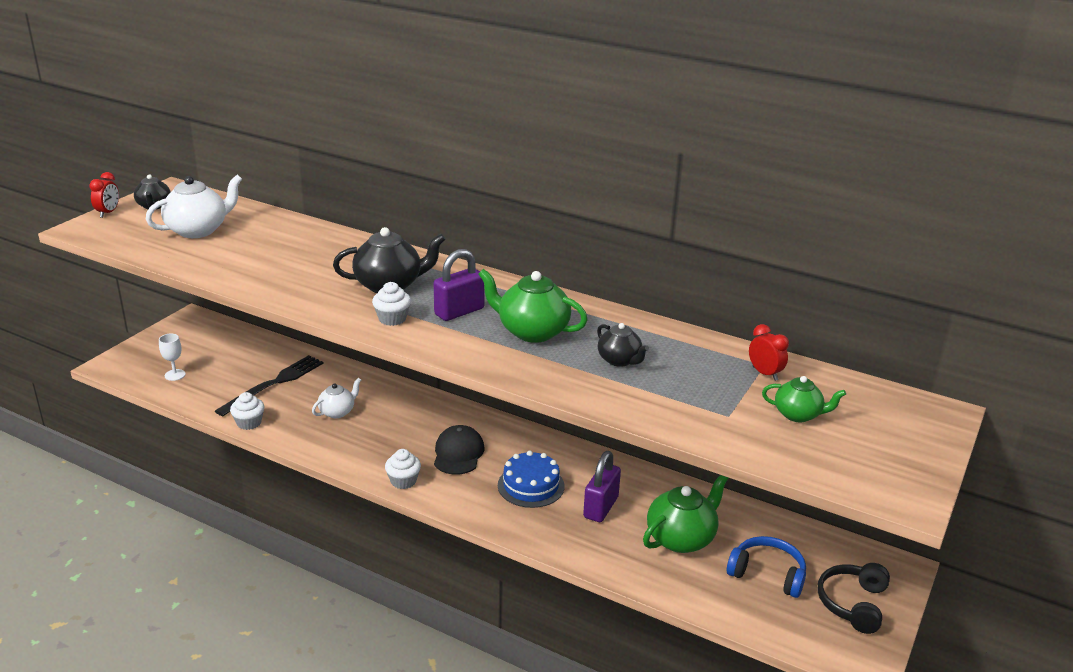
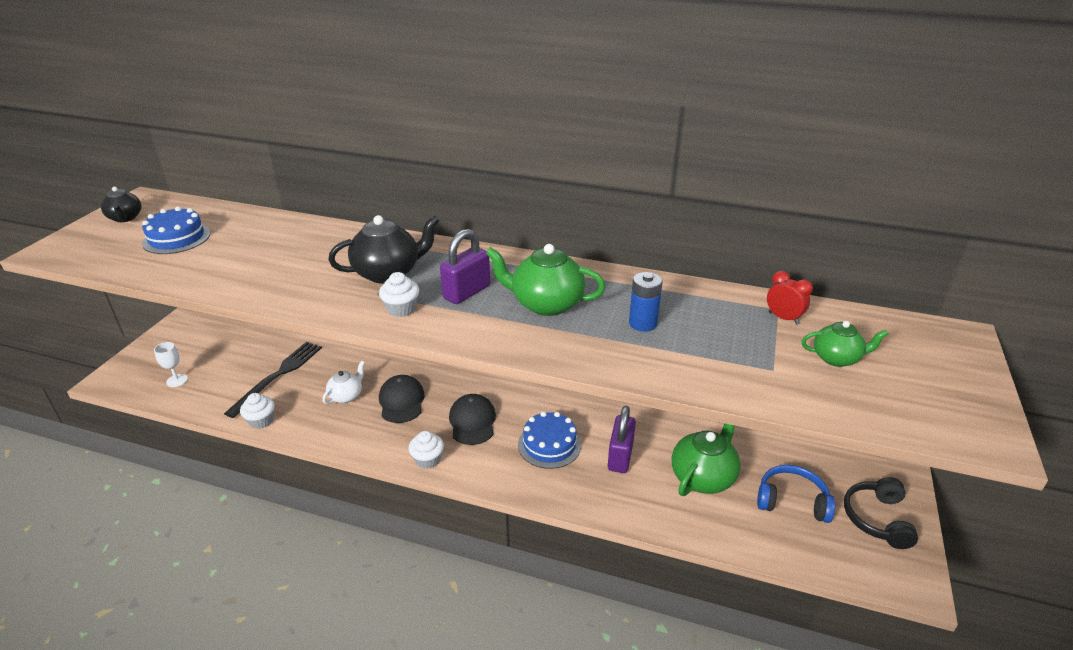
camera: 10 degrees left, 5 degrees up
(108, 213) = (76, 231): red clock -> none
(198, 230) = (176, 238): white teapot -> blue cake
(391, 424) = (401, 401): none -> black cap
(619, 360) = (642, 323): black teapot -> blue battery

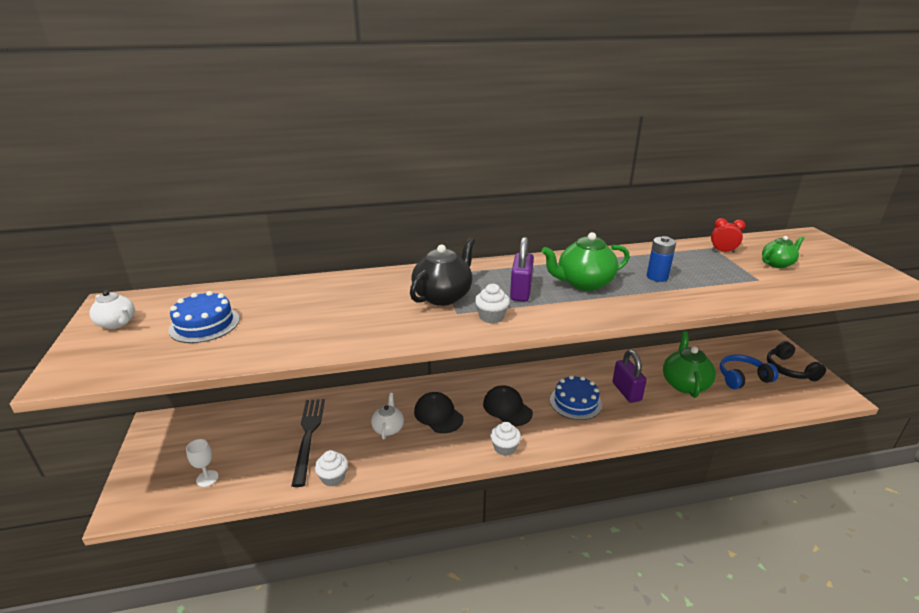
camera: 30 degrees left, 5 degrees down
(125, 218) = (117, 323): black teapot -> white teapot

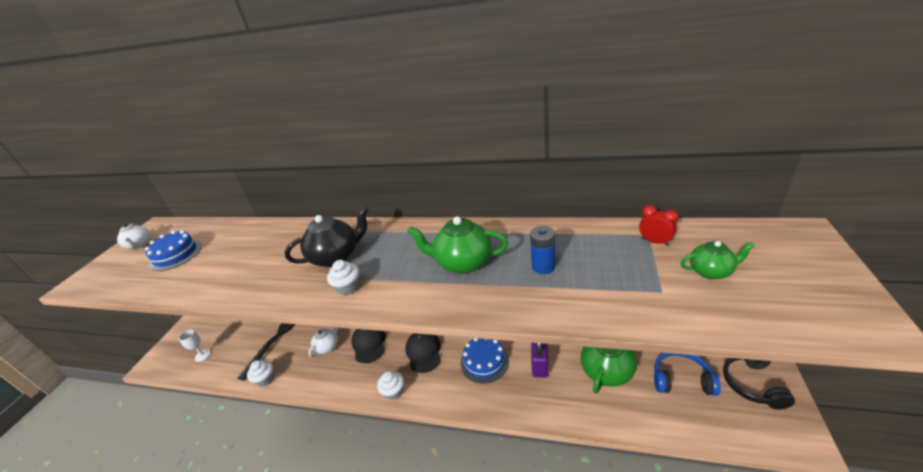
camera: 30 degrees right, 5 degrees up
(521, 292) = (399, 263): purple padlock -> none

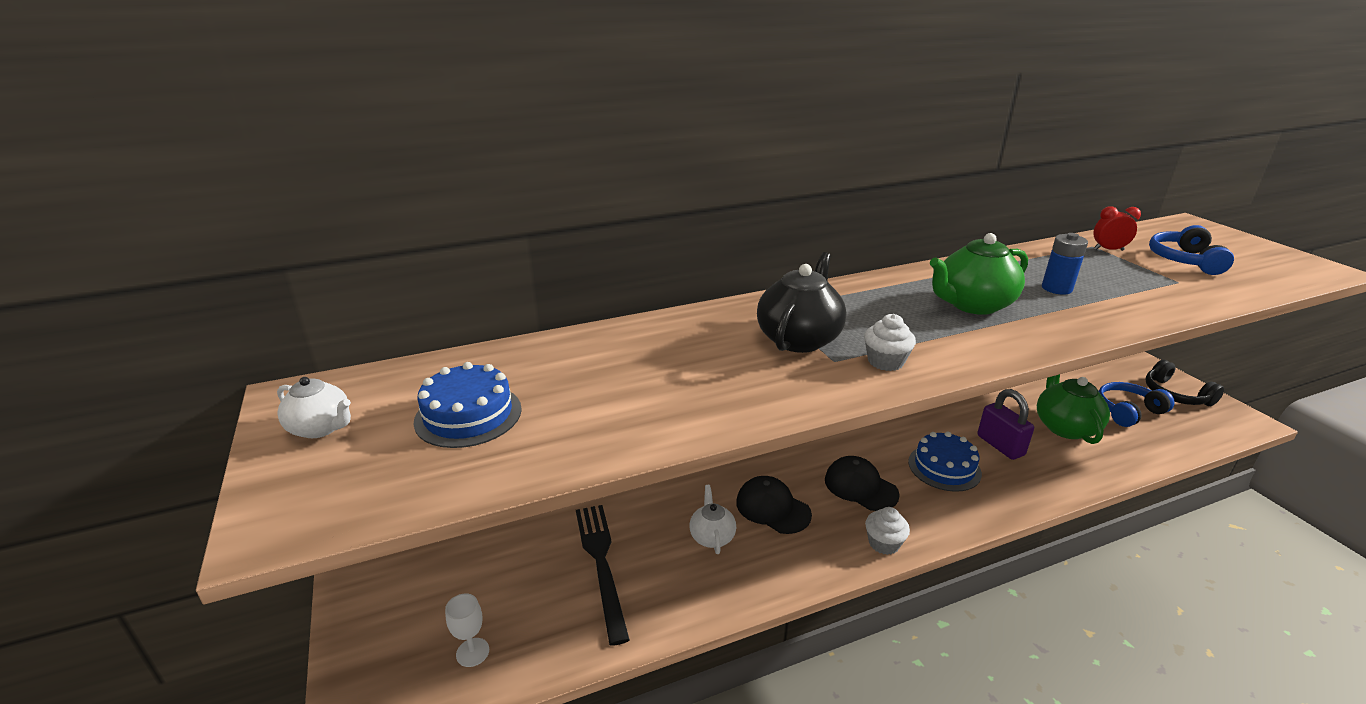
camera: 40 degrees left, 5 degrees down
(265, 379) = (665, 622): white cupcake -> none
(711, 271) = (1184, 260): green teapot -> blue headphones

